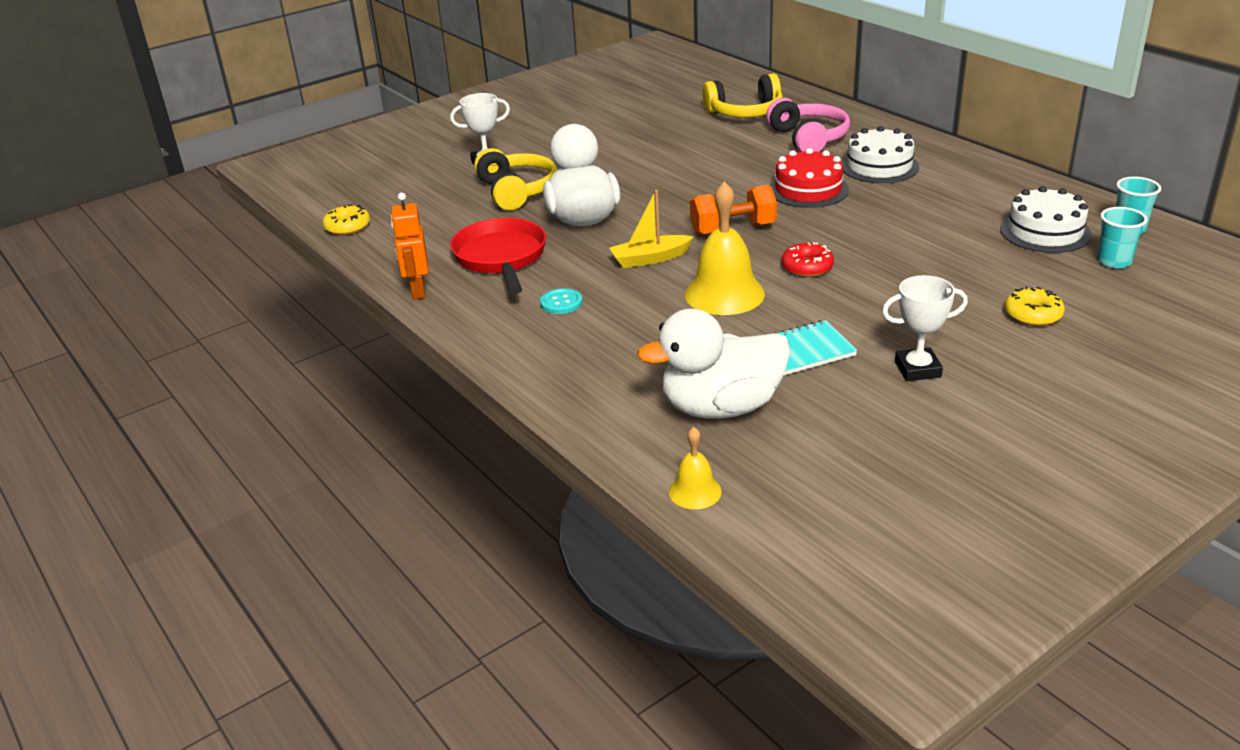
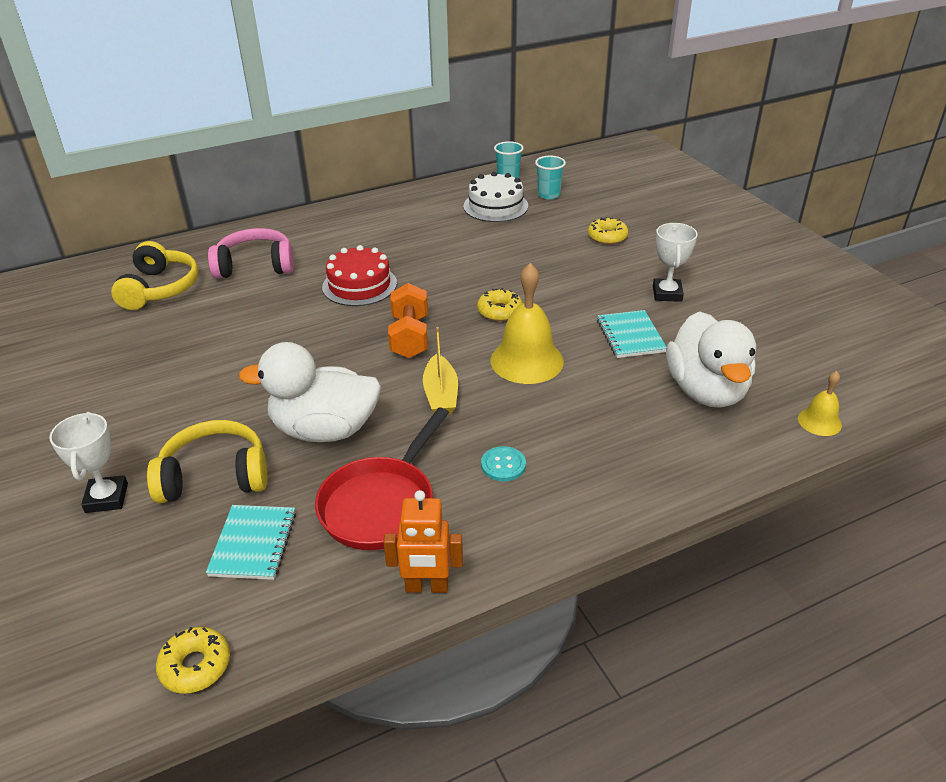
camera: 80 degrees left, 5 degrees up
(451, 220) = (253, 544): none -> turquoise notebook
(501, 258) = (381, 504): red pan -> red pan turned 60 degrees counterclockwise
(807, 267) = (499, 311): red donut -> yellow donut
(879, 166) = (341, 244): white cake -> none

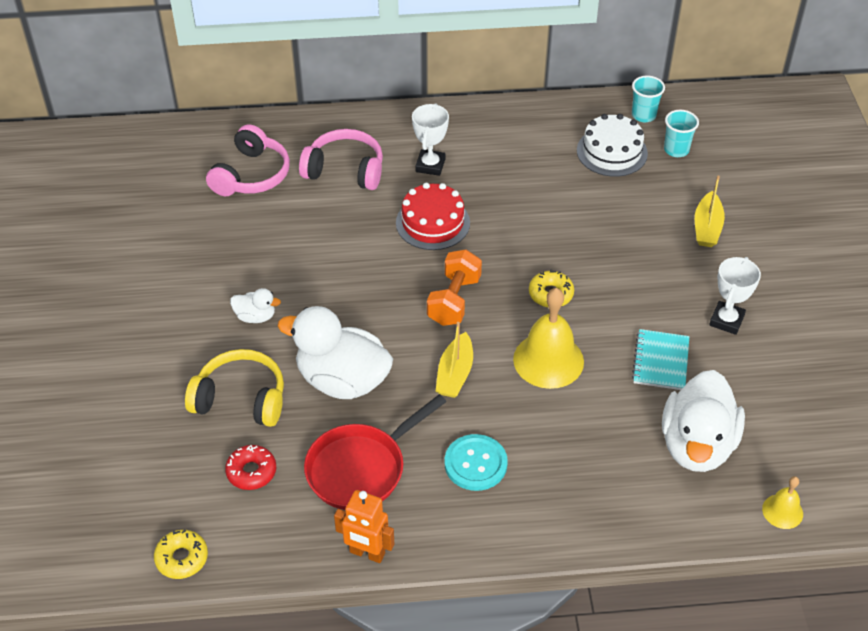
camera: 20 degrees right, 10 degrees up
(106, 498) = (154, 393): white trophy -> white trophy (430, 165)
(160, 288) = (251, 175): yellow headphones -> pink headphones
(205, 398) = (255, 316): none -> white duck
(253, 544) = (251, 472): turquoise notebook -> red donut
(503, 465) = (475, 464): turquoise button -> turquoise button, size x1.58
(607, 237) = (707, 227): yellow donut -> yellow boat

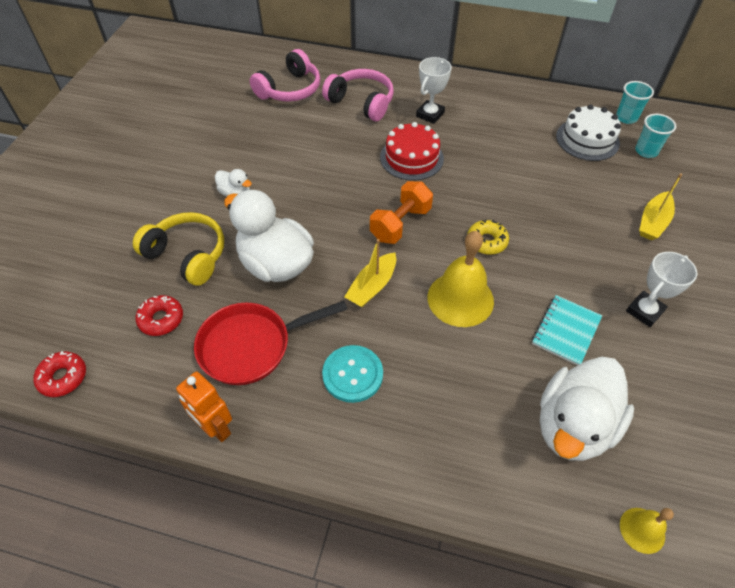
camera: 20 degrees right, 5 degrees up
(182, 558) = (63, 377): yellow donut -> red donut

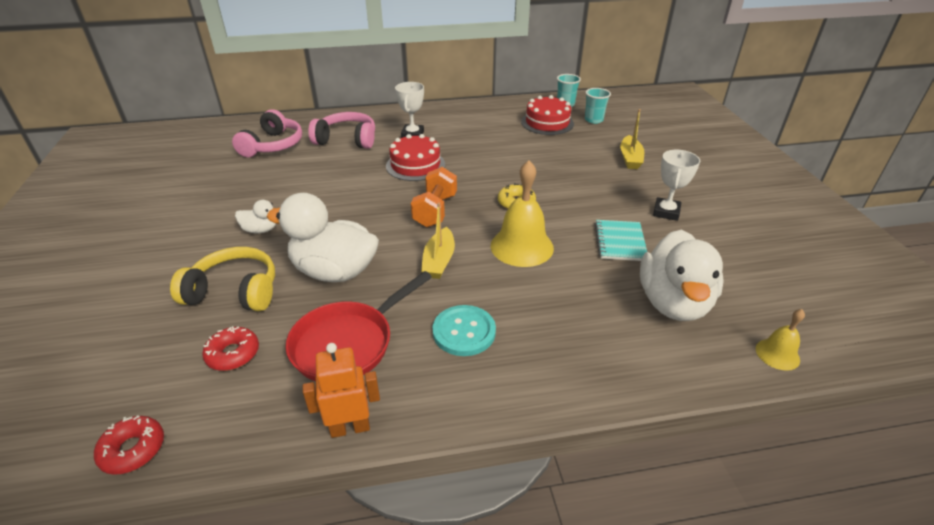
camera: 25 degrees left, 15 degrees down
(215, 428) = (350, 427): orange robot -> orange robot turned 150 degrees clockwise
(587, 139) = (547, 123): white cake -> red cake

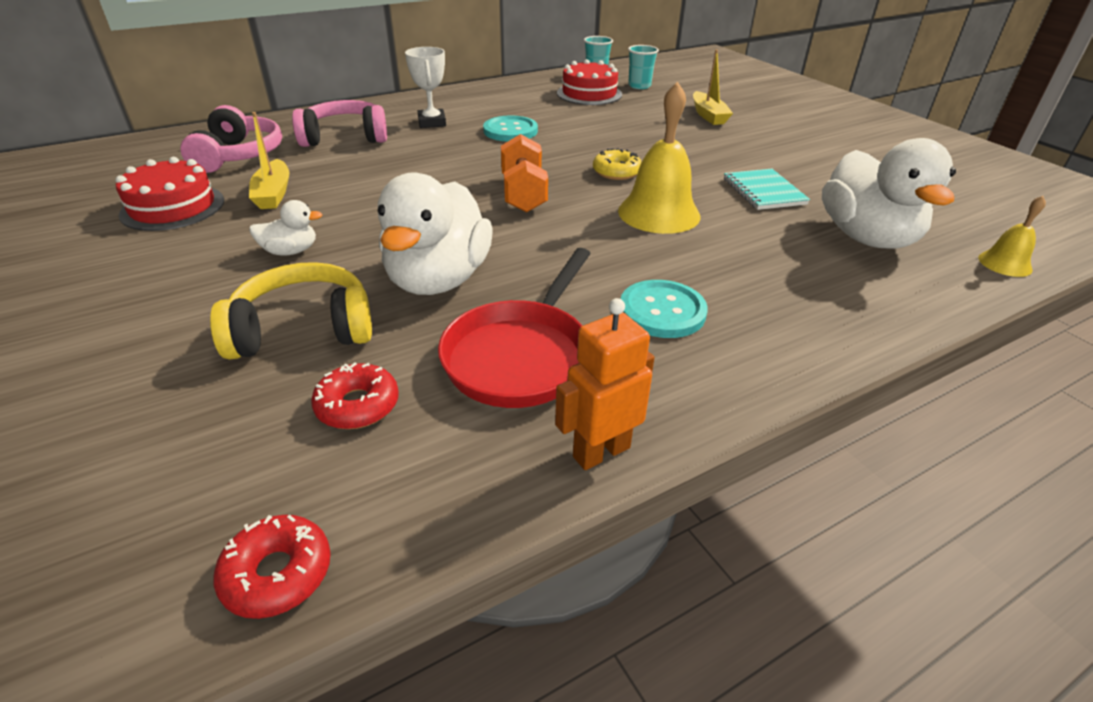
camera: 20 degrees left, 0 degrees up
(334, 271) = (438, 279): white duck -> white duck turned 75 degrees counterclockwise
(415, 165) = (460, 152): red cake -> red cake (173, 207)
(439, 261) = (570, 244): yellow boat -> yellow boat (273, 194)
(463, 151) = (510, 131): none -> turquoise button
(666, 212) = (787, 158): white trophy -> none

